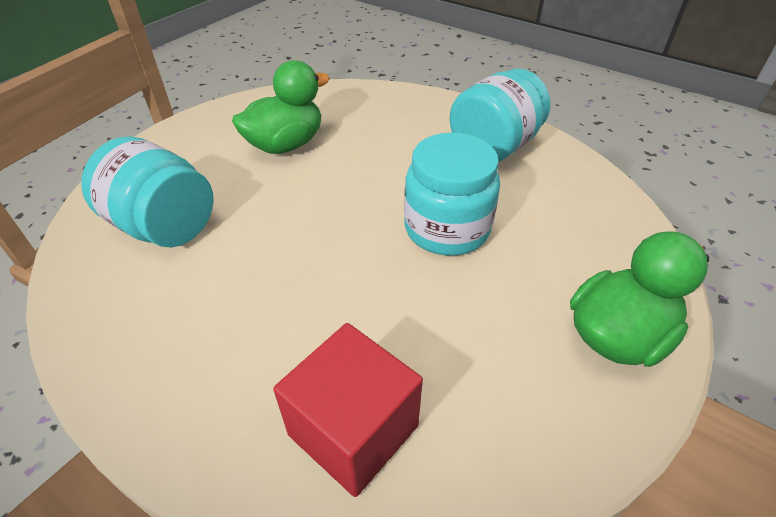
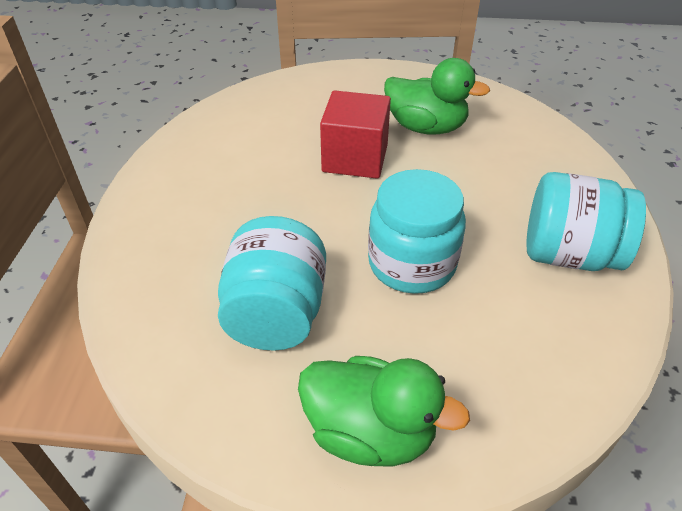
camera: 60 degrees right, 0 degrees up
(164, 226) = (285, 119): turquoise jar -> turquoise jar (276, 314)
(353, 430) = (176, 289): red cube -> red cube (355, 158)

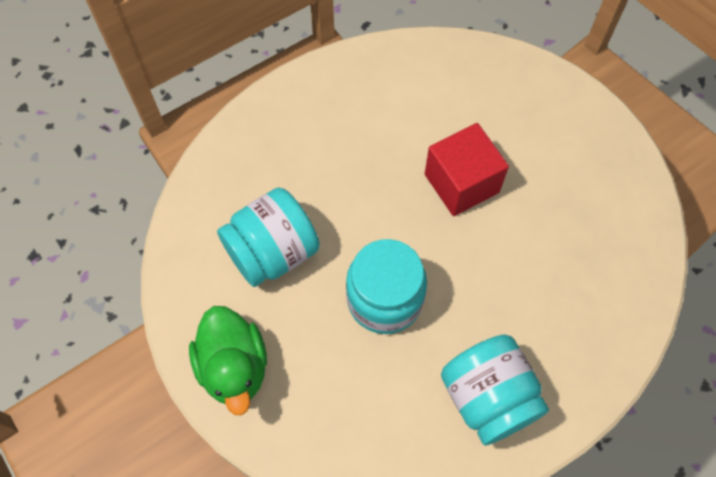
camera: 50 degrees right, 20 degrees up
(426, 127) = (550, 204): green duck -> none

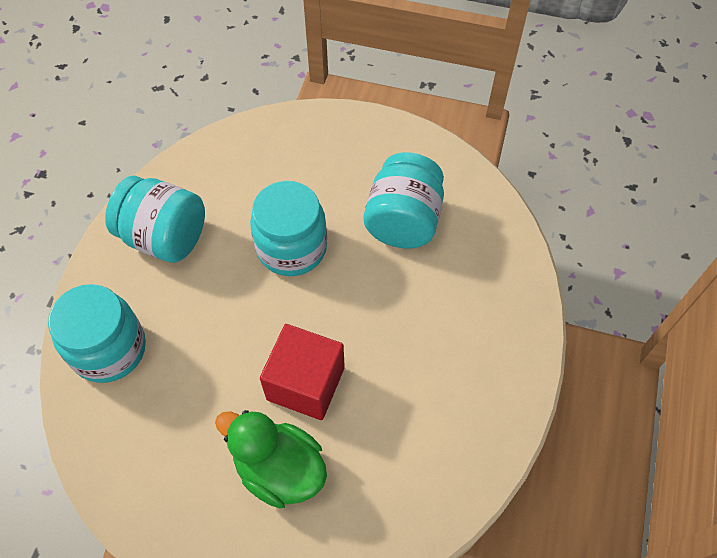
camera: 140 degrees right, 5 degrees down
(234, 367) = (355, 139): green duck -> green duck (279, 469)
(599, 322) = (109, 349): none -> turquoise jar

